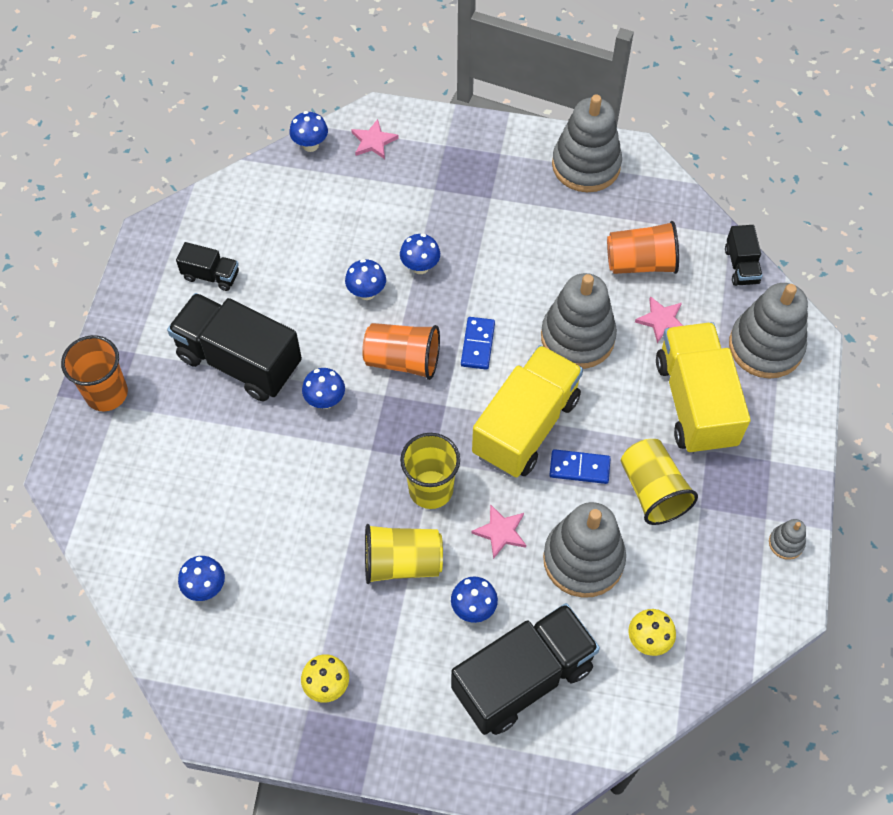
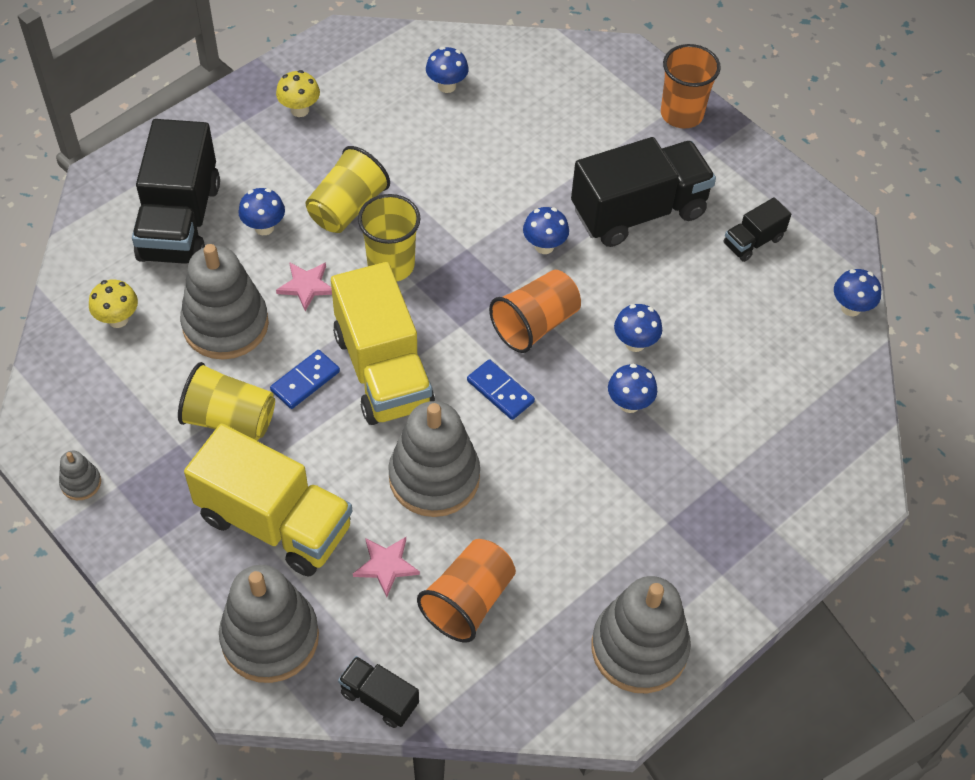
camera: 125 degrees right, 5 degrees down
(310, 145) = (864, 408): blue mushroom -> blue mushroom (850, 308)
(373, 141) = (828, 466): pink star -> none

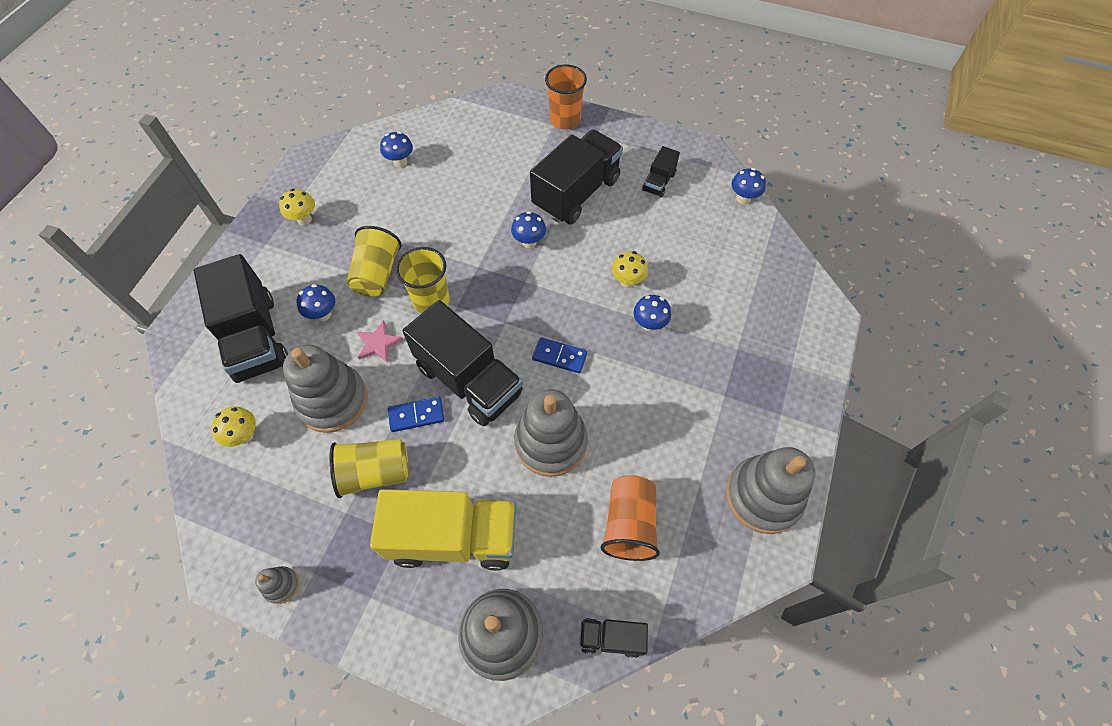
camera: 25 degrees left, 5 degrees up
(305, 381) = (416, 415): blue domino -> blue domino turned 60 degrees clockwise
(383, 370) = (469, 380): yellow truck -> black truck
(386, 566) = (555, 528): pink star -> none
(535, 324) = (555, 298): orange cup -> none
(635, 343) = (627, 281): blue mushroom -> yellow mushroom

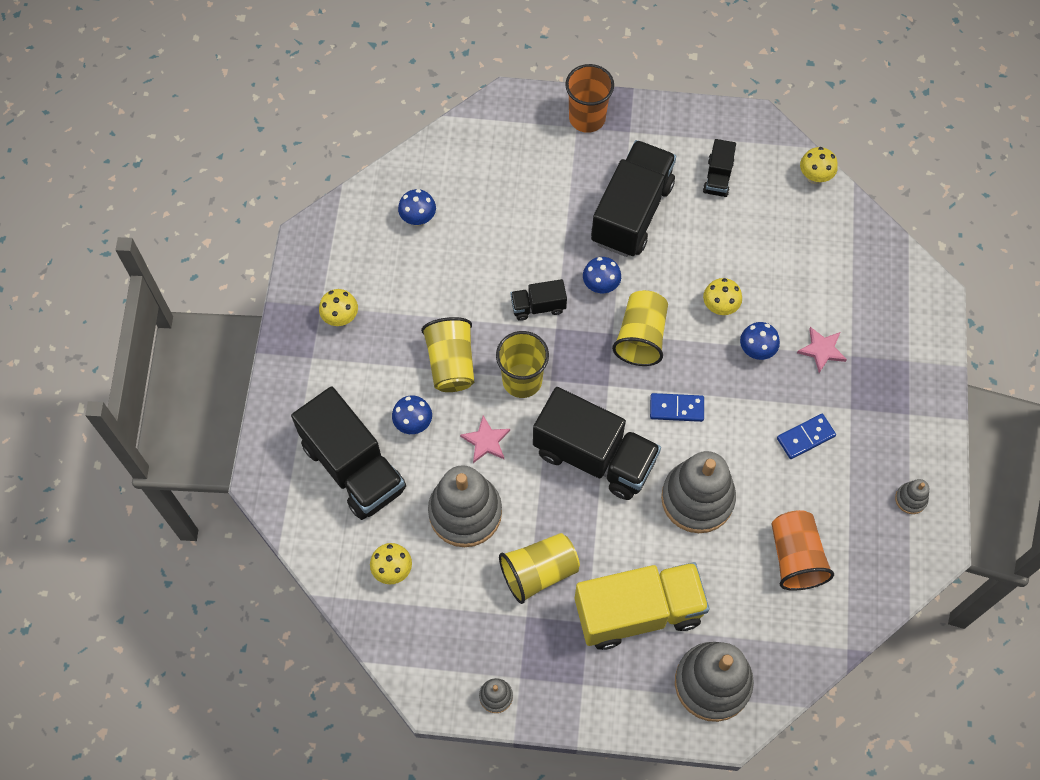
camera: 15 degrees left, 5 degrees up
(416, 415) = (556, 505): blue domino -> blue domino (805, 437)
(549, 289) = (641, 337): none -> yellow cup
(611, 638) = (809, 660): black truck -> black truck (538, 306)
(710, 337) = (821, 350): none -> pink star
(743, 198) = (814, 177): blue mushroom -> yellow mushroom
(763, 496) = (910, 499): grey stacking toy -> grey stacking toy, size x0.44

